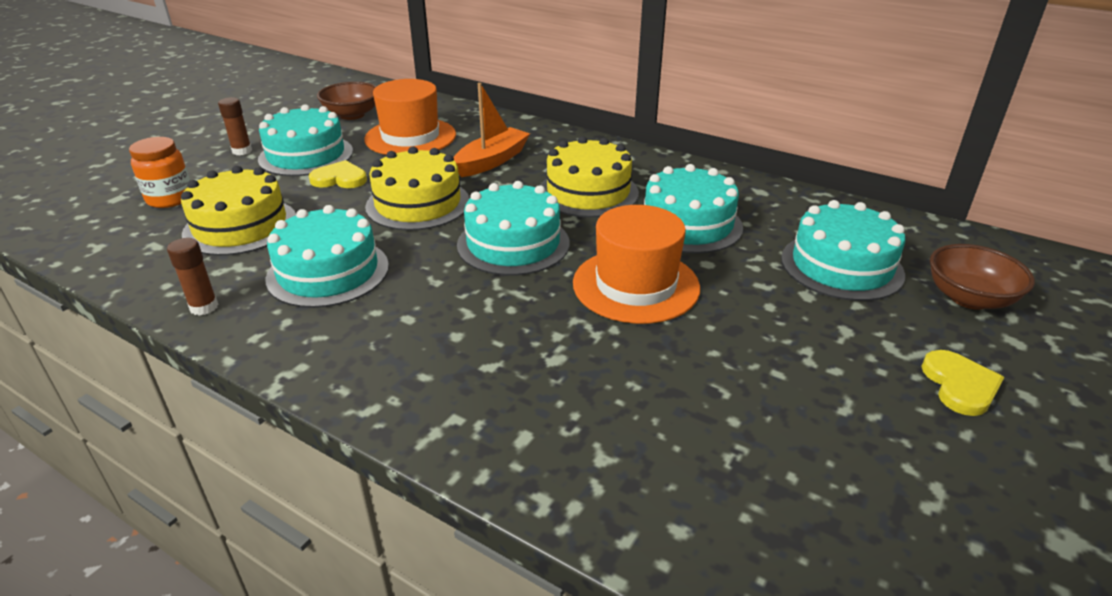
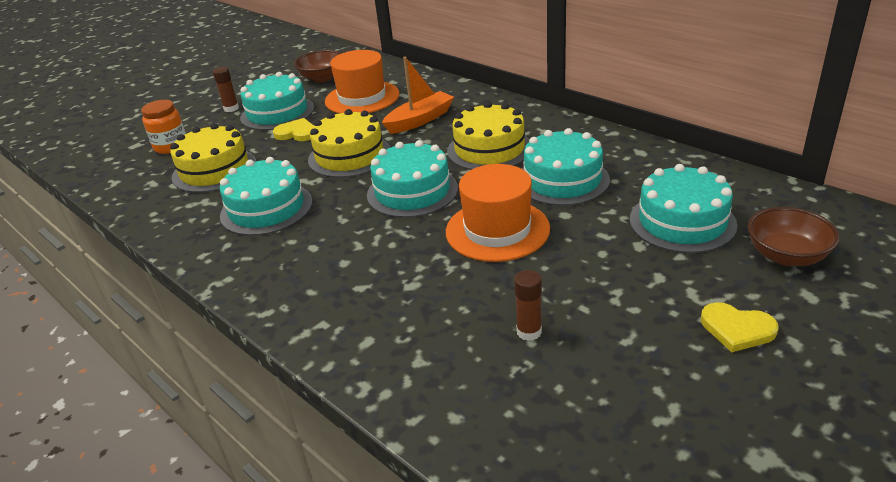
camera: 15 degrees right, 0 degrees up
(204, 307) = (174, 231): brown glue stick -> brown glue stick (529, 332)
(960, 385) = (737, 329): yellow heart -> yellow heart turned 105 degrees clockwise

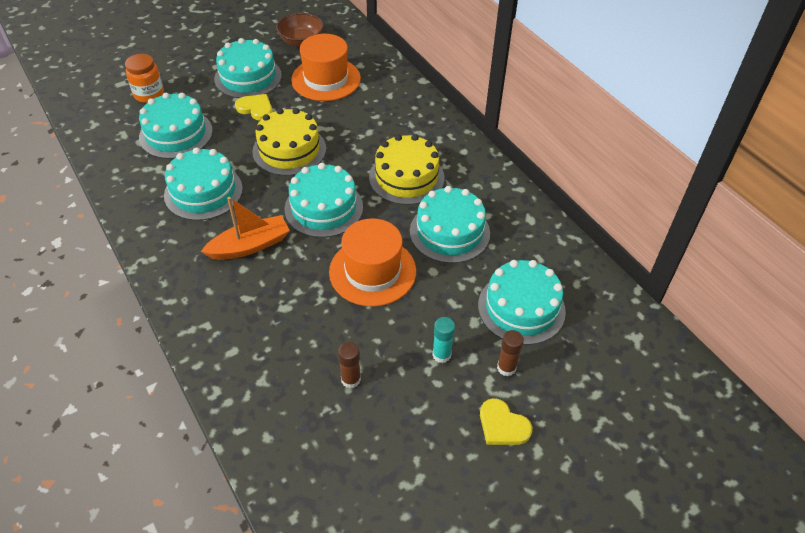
camera: 10 degrees right, 15 degrees up
(214, 170) = (176, 134): yellow cake -> turquoise cake
(231, 108) = (211, 60): brown glue stick -> brown glue stick (506, 368)
(420, 120) = (364, 123): orange boat -> orange boat (250, 246)
(621, 282) = (441, 355): none -> turquoise glue stick
(786, 256) = (582, 368): brown bowl -> none

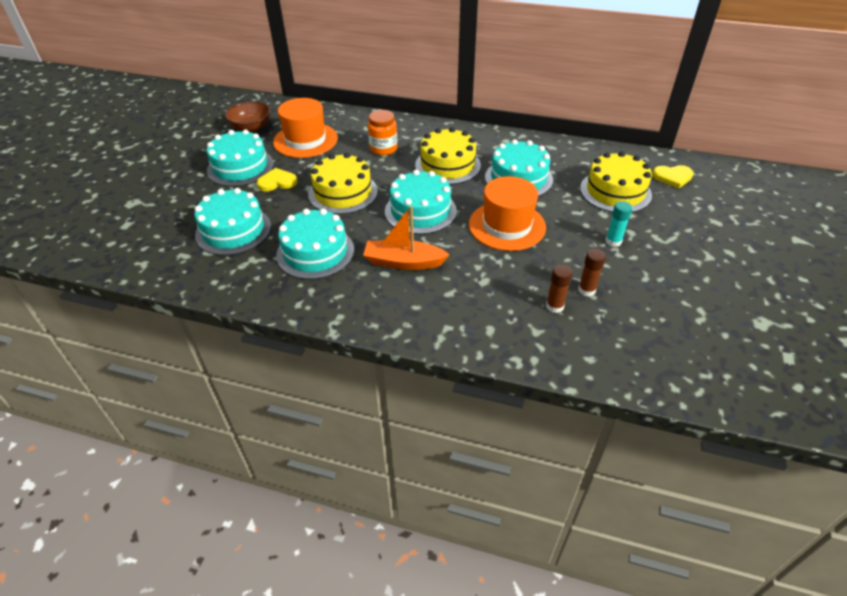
camera: 40 degrees left, 5 degrees down
(149, 94) = (166, 218): orange jar -> orange jar (383, 149)
(250, 246) = (403, 262): orange boat -> orange boat turned 105 degrees counterclockwise
(502, 425) = (696, 253): yellow heart -> yellow heart (672, 177)
(506, 368) = (654, 224): brown glue stick -> brown glue stick (554, 306)
(521, 308) = (615, 191): turquoise cake -> yellow cake

